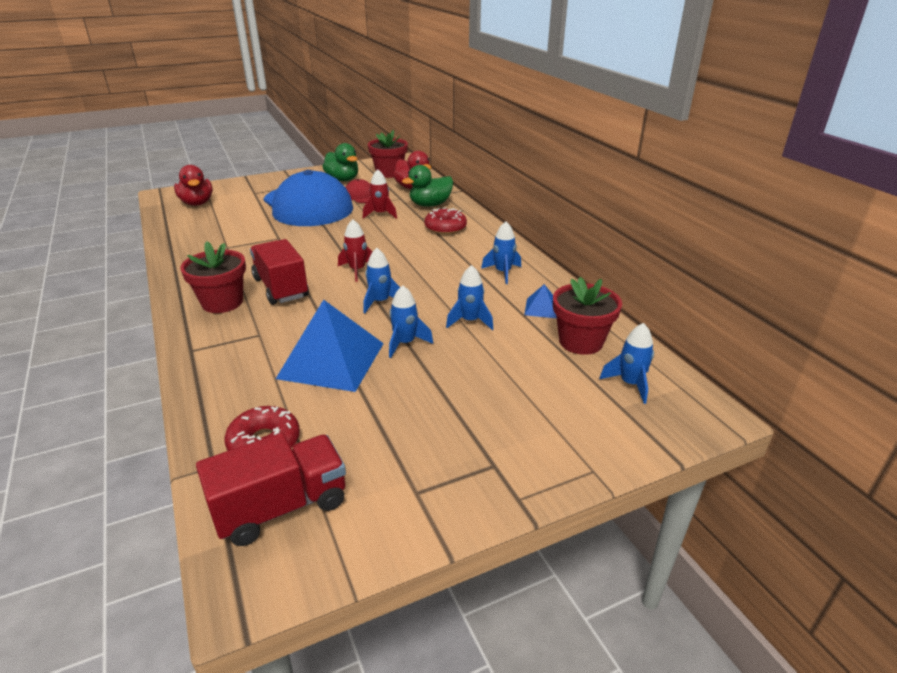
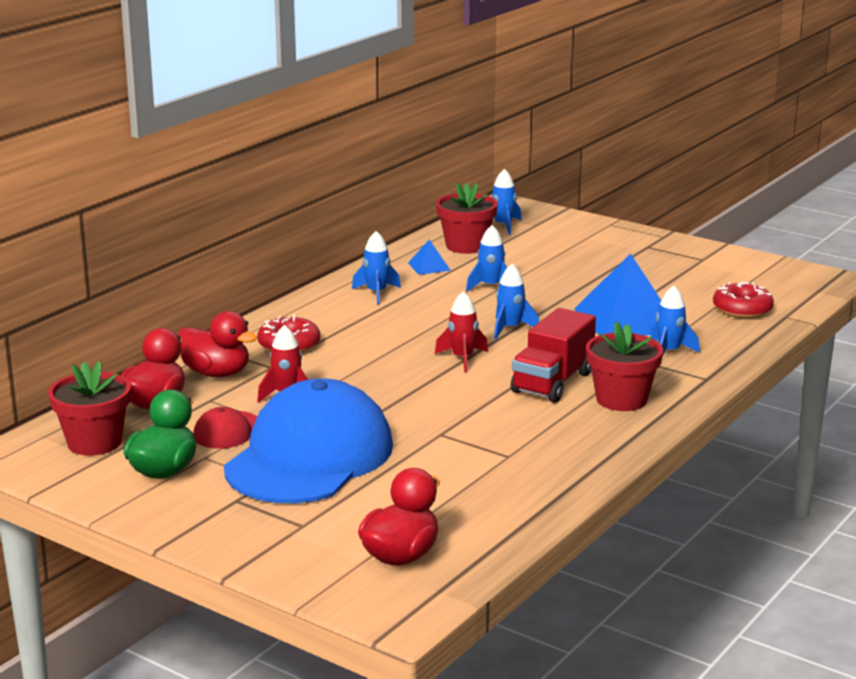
camera: 120 degrees left, 10 degrees down
(281, 507) = (774, 287): red truck -> none
(405, 343) = (561, 301): blue rocket -> blue rocket (669, 352)
(430, 205) = (216, 373): green duck -> red duck

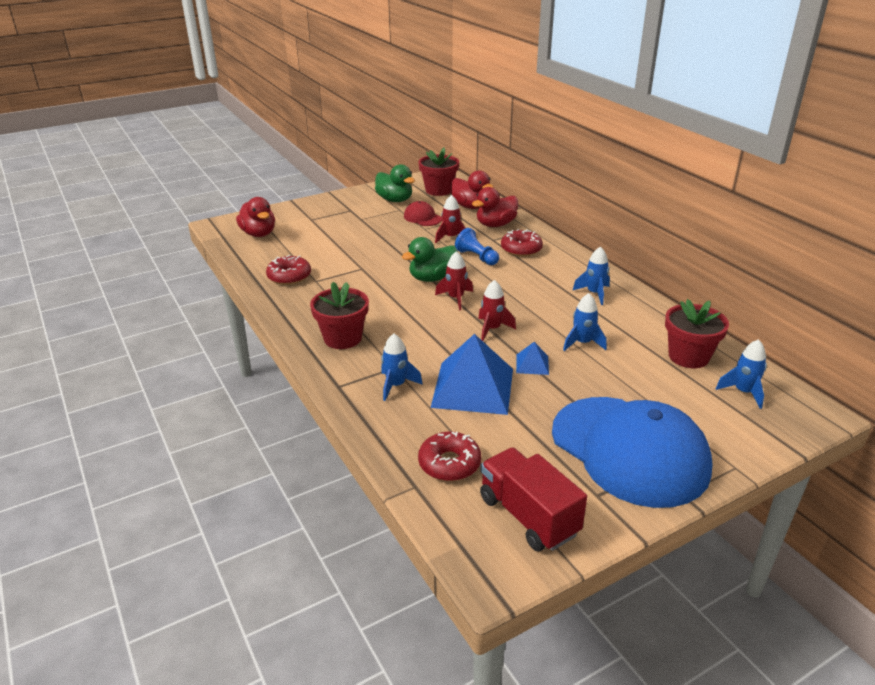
camera: 115 degrees right, 10 degrees up
(309, 457) = (373, 231): blue cap -> blue cap (629, 450)
(337, 367) = (477, 257): none -> blue pawn
(424, 382) = (432, 278): none -> green duck
(429, 266) = (642, 327): blue pyramid -> blue pyramid (532, 364)
(510, 329) = (492, 329): blue rocket -> red rocket
(516, 479) = (289, 276): none -> red donut
(552, 383) = (391, 320): red truck -> red truck (528, 516)

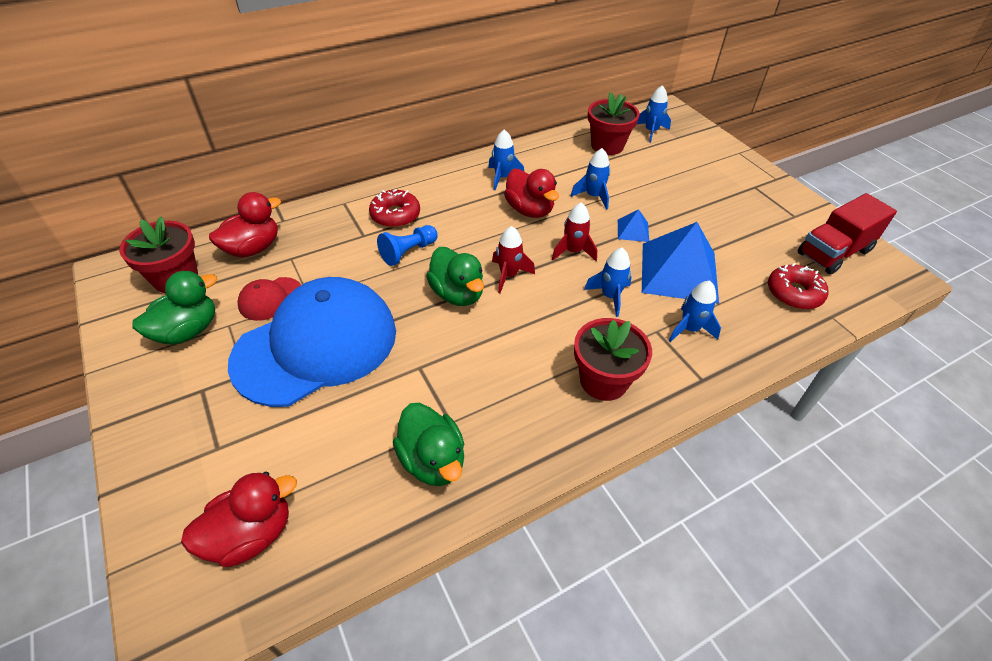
camera: 90 degrees left, 15 degrees up
(289, 276) = (432, 460): red donut -> green duck
(435, 346) = (610, 296): none -> blue rocket
(451, 237) = (346, 272): red rocket -> none
(495, 225) = (321, 230): red duck -> red duck (529, 210)
(629, 450) = (738, 194): blue cap -> blue cap (316, 345)

